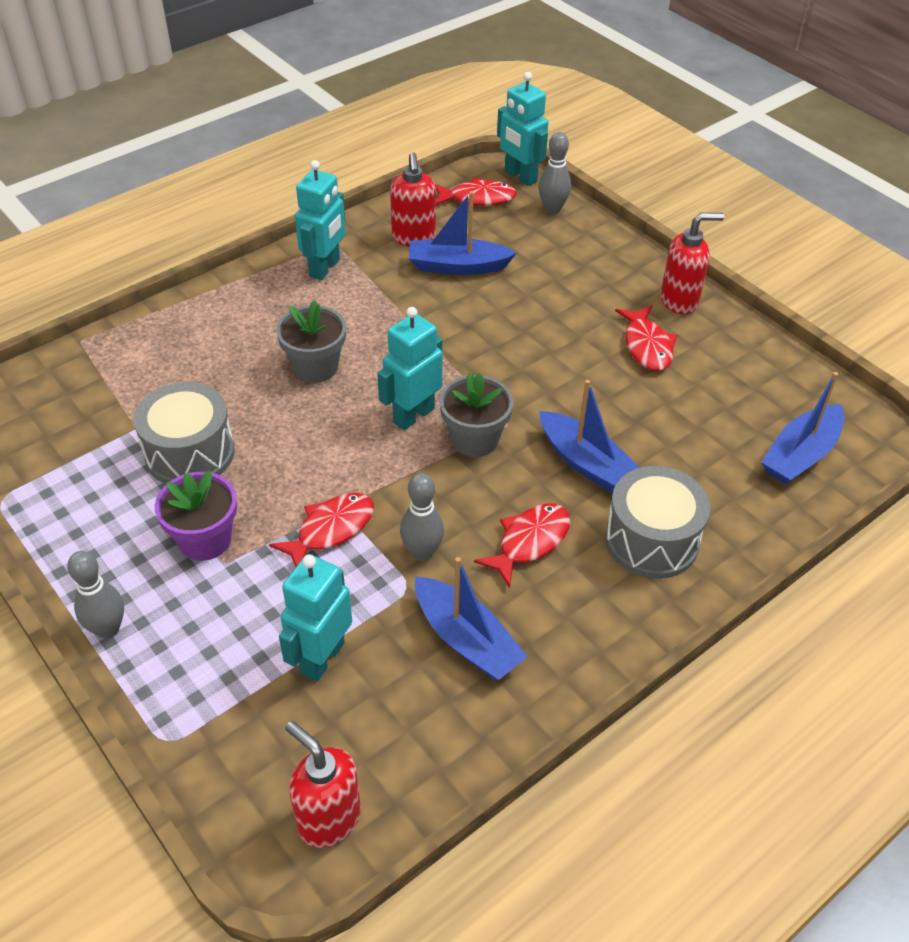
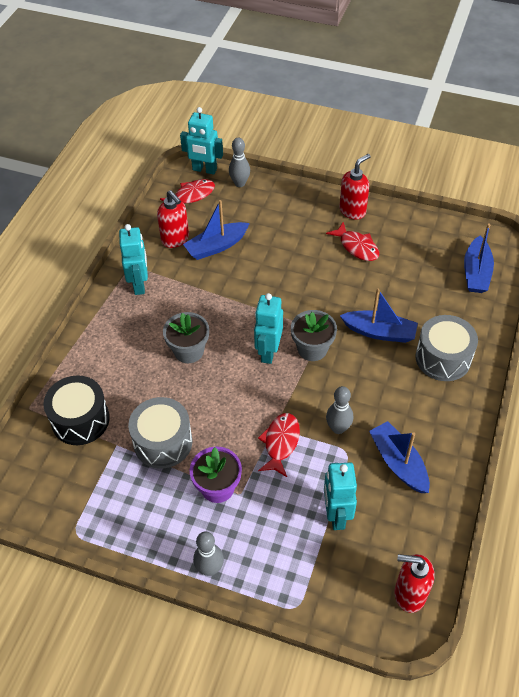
camera: 30 degrees left, 5 degrees up
(122, 381) = (80, 420): none -> black drum
(466, 639) = (398, 462): blue boat -> blue boat turned 135 degrees counterclockwise
(529, 542) = (386, 392): red fish -> none

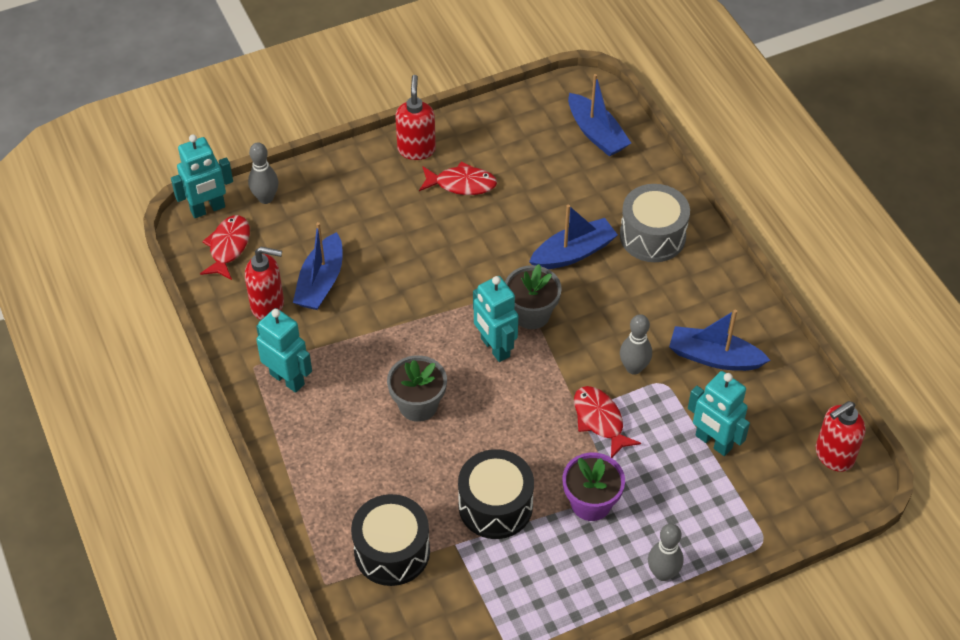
camera: 45 degrees left, 0 degrees up
(163, 442) = (495, 506): grey drum -> black drum

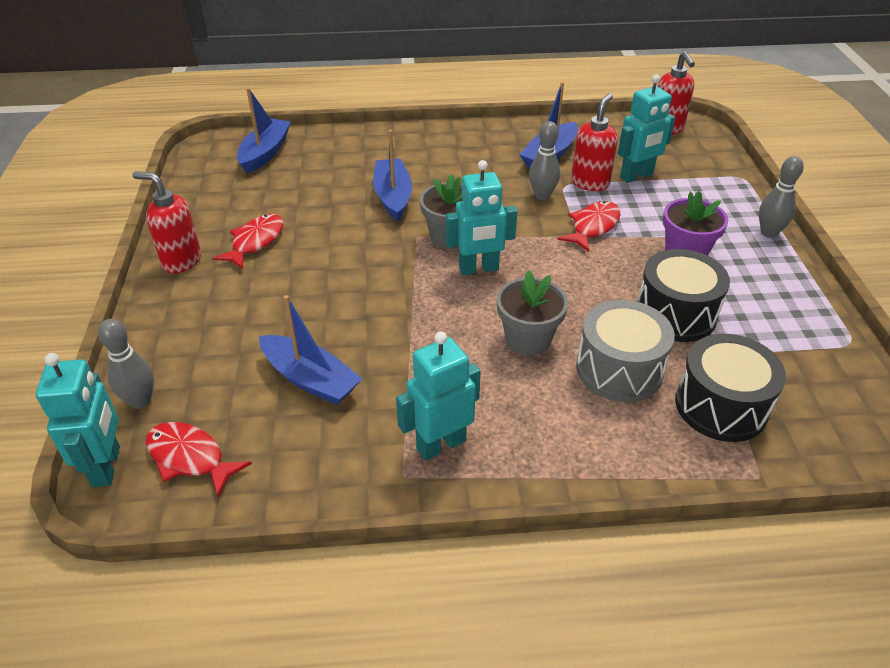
camera: 70 degrees left, 10 degrees down
(268, 305) = (314, 438): red soap dispenser -> red soap dispenser (590, 183)
(596, 133) = (265, 153): blue boat -> blue boat turned 60 degrees counterclockwise
(600, 420) = (593, 227): red fish -> red fish turned 135 degrees clockwise
(652, 236) = (403, 153): grey drum -> grey drum (619, 369)

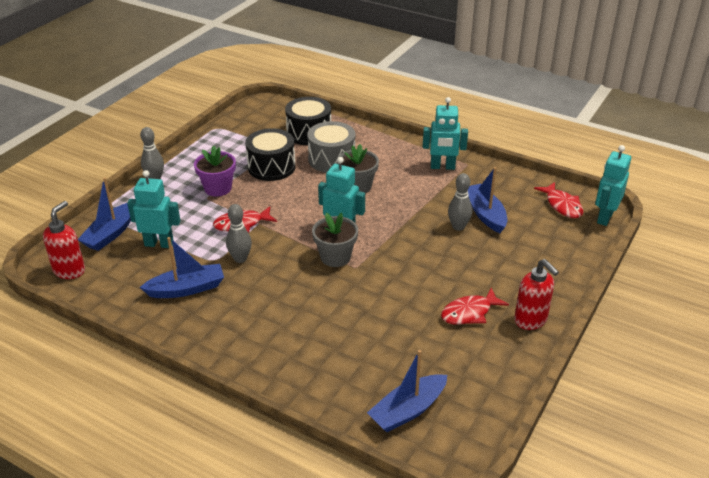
camera: 145 degrees left, 5 degrees down
(140, 401) = (581, 239): grey bowling pin -> grey bowling pin (458, 227)
(393, 196) = (341, 307): blue boat -> blue boat (110, 234)
(590, 183) = (196, 253): red soap dispenser -> none

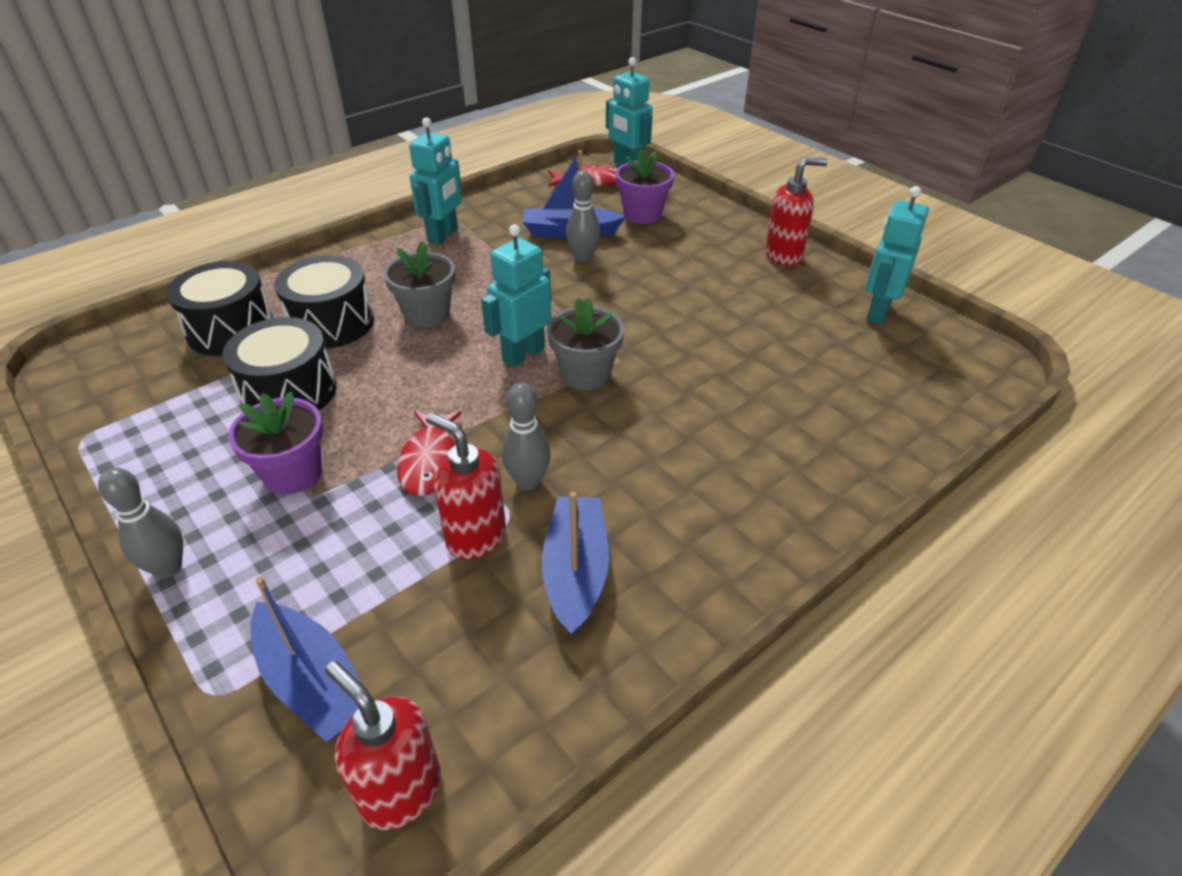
camera: 70 degrees left, 5 degrees up
(159, 244) = (409, 595): turquoise robot -> turquoise robot (877, 312)
(198, 252) = (475, 536): none -> red soap dispenser
(331, 159) = (332, 323): grey drum -> black drum
(407, 410) = (922, 382): blue boat -> none
(469, 313) = (755, 292): red fish -> none
(535, 240) = (642, 214): none -> purple flower pot

